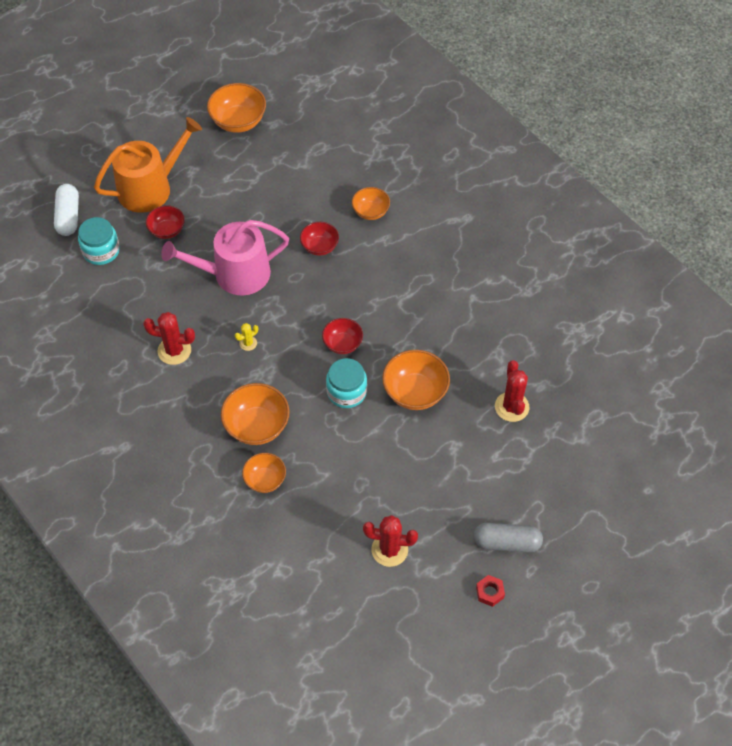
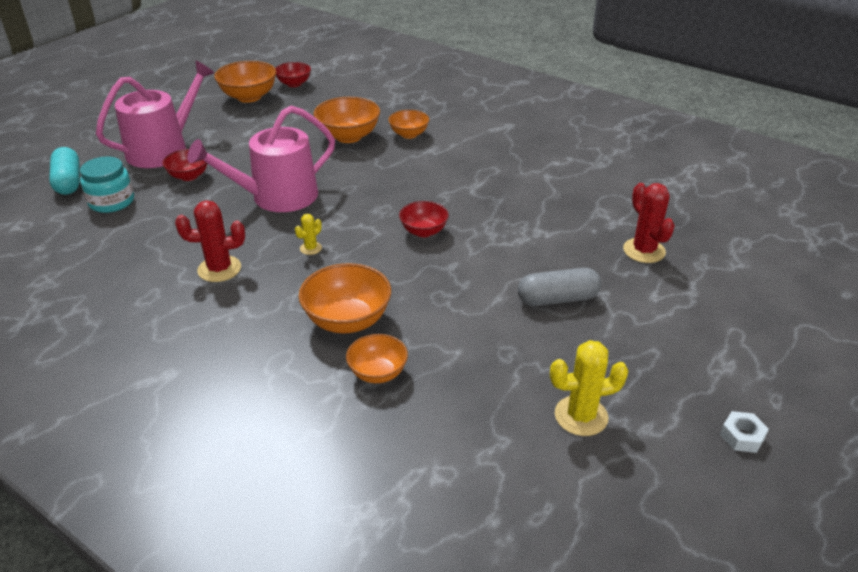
camera: 15 degrees left, 20 degrees down
(68, 216) = (68, 181): white capsule -> turquoise capsule
(150, 187) = (163, 149): orange watering can -> pink watering can
(319, 247) = (365, 164): red bowl -> red bowl (294, 84)
(346, 392) = (447, 270): turquoise jar -> none
(389, 550) = (581, 416): red cactus -> yellow cactus
(415, 392) = (527, 257): orange bowl -> orange bowl (348, 136)
(490, 592) = (742, 436): red nut -> white nut
(506, 542) = (725, 376): grey capsule -> grey capsule (557, 299)

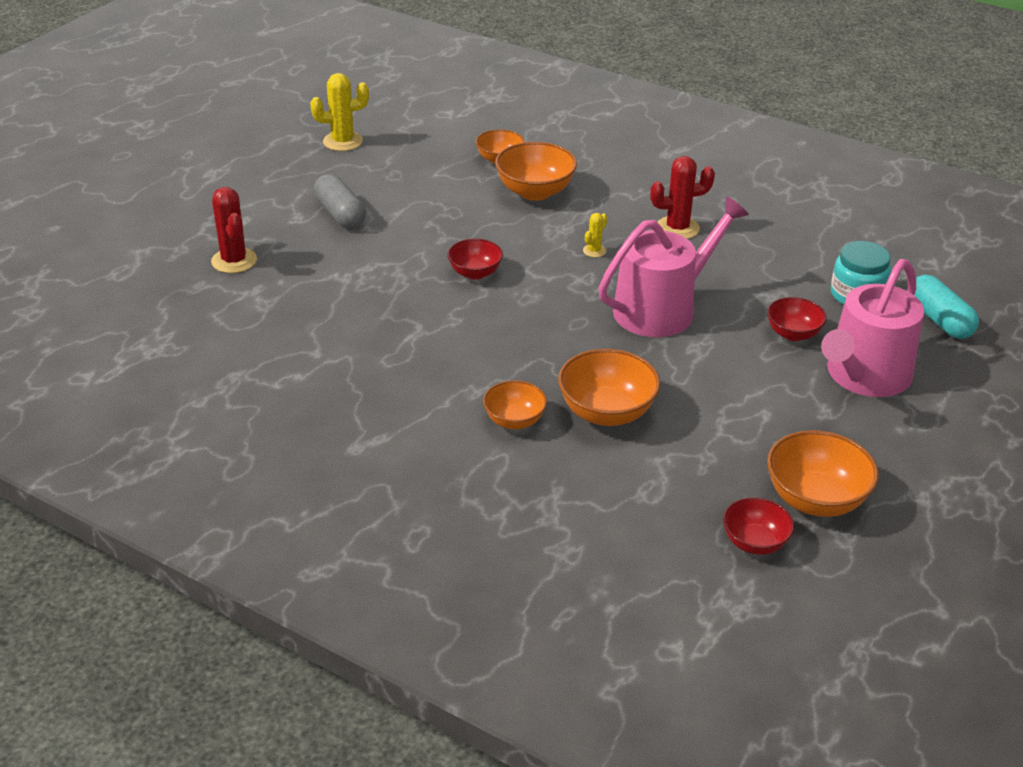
camera: 175 degrees right, 0 degrees up
(557, 299) = (340, 214): grey capsule -> grey capsule turned 75 degrees clockwise
(742, 436) = (229, 135): white nut -> none

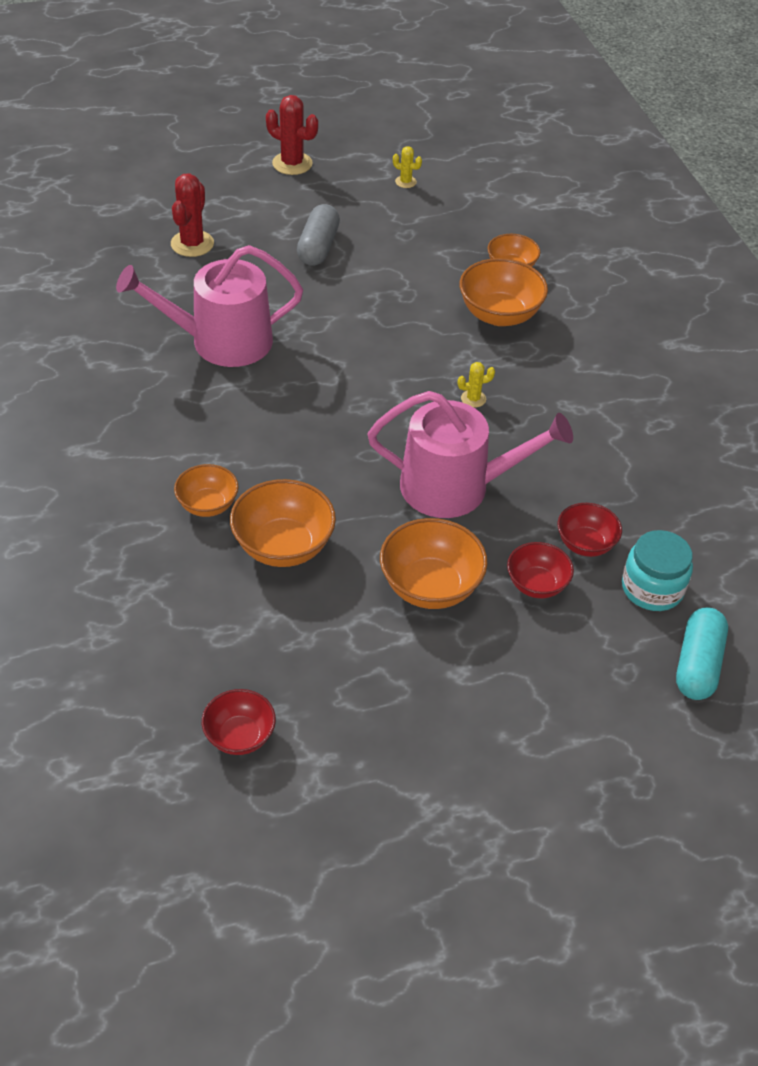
camera: 40 degrees right, 10 degrees up
(343, 141) = (405, 182): yellow cactus -> yellow cactus, size x0.53
(475, 273) = (350, 360): red bowl -> red bowl (585, 544)
(677, 228) = (576, 421): red cactus -> red cactus (292, 163)
(815, 499) = (338, 739): orange bowl -> orange bowl (430, 586)
(864, 376) = (542, 666): pink watering can -> pink watering can (221, 341)

